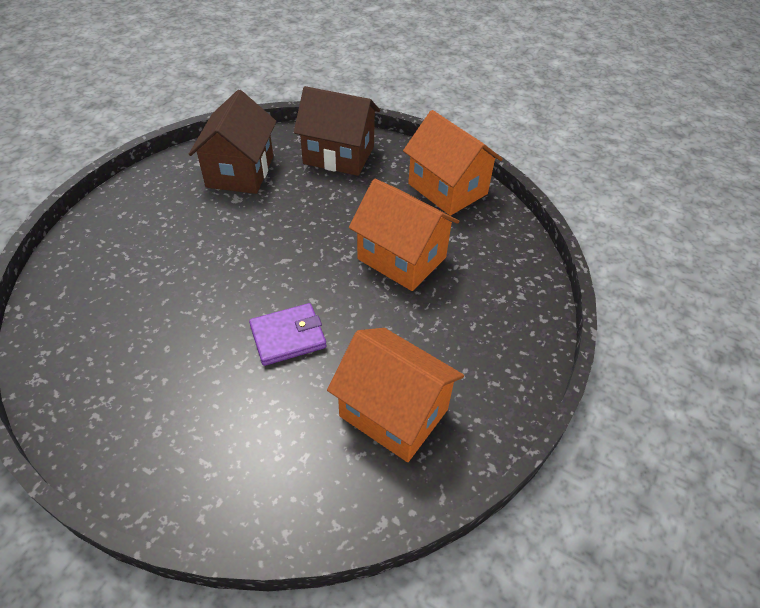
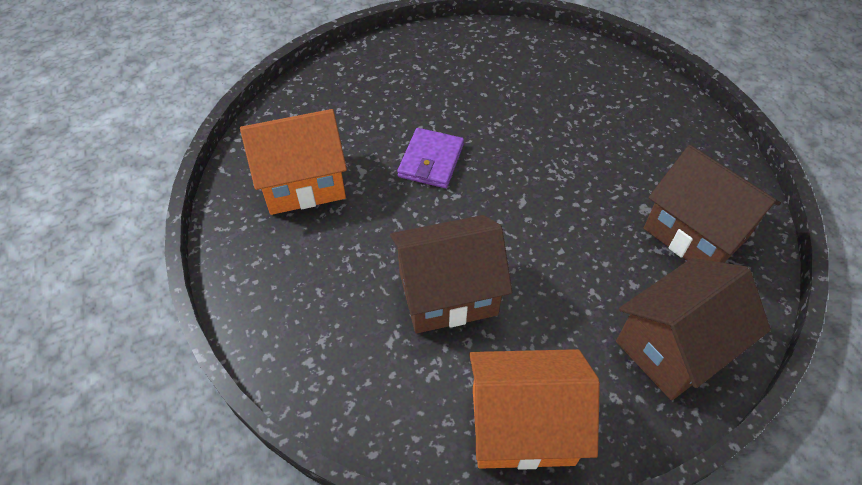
camera: 130 degrees right, 5 degrees up
(402, 258) = (448, 293): orange house -> brown house

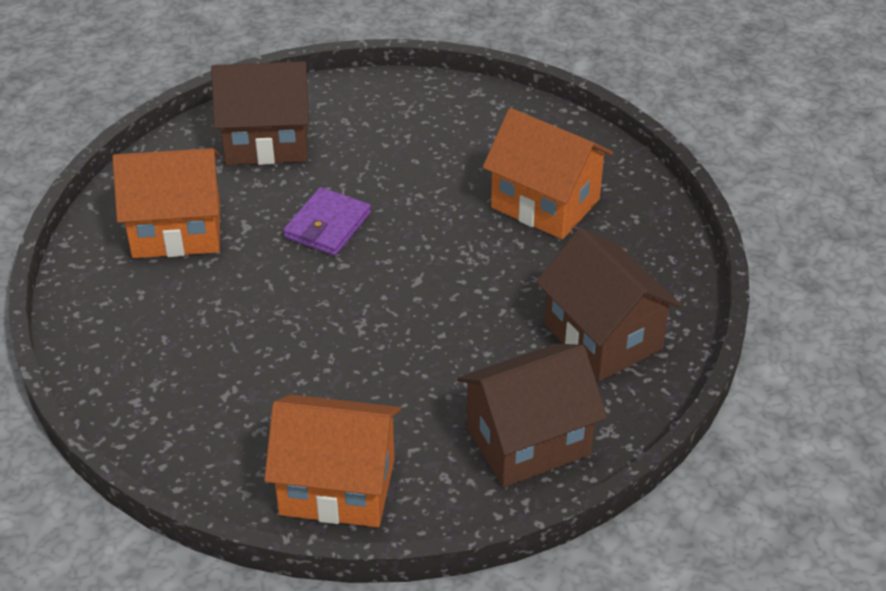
camera: 10 degrees right, 10 degrees down
(448, 293) = (301, 359): brown house -> brown house (267, 141)
(600, 118) = (545, 203): none -> orange house

